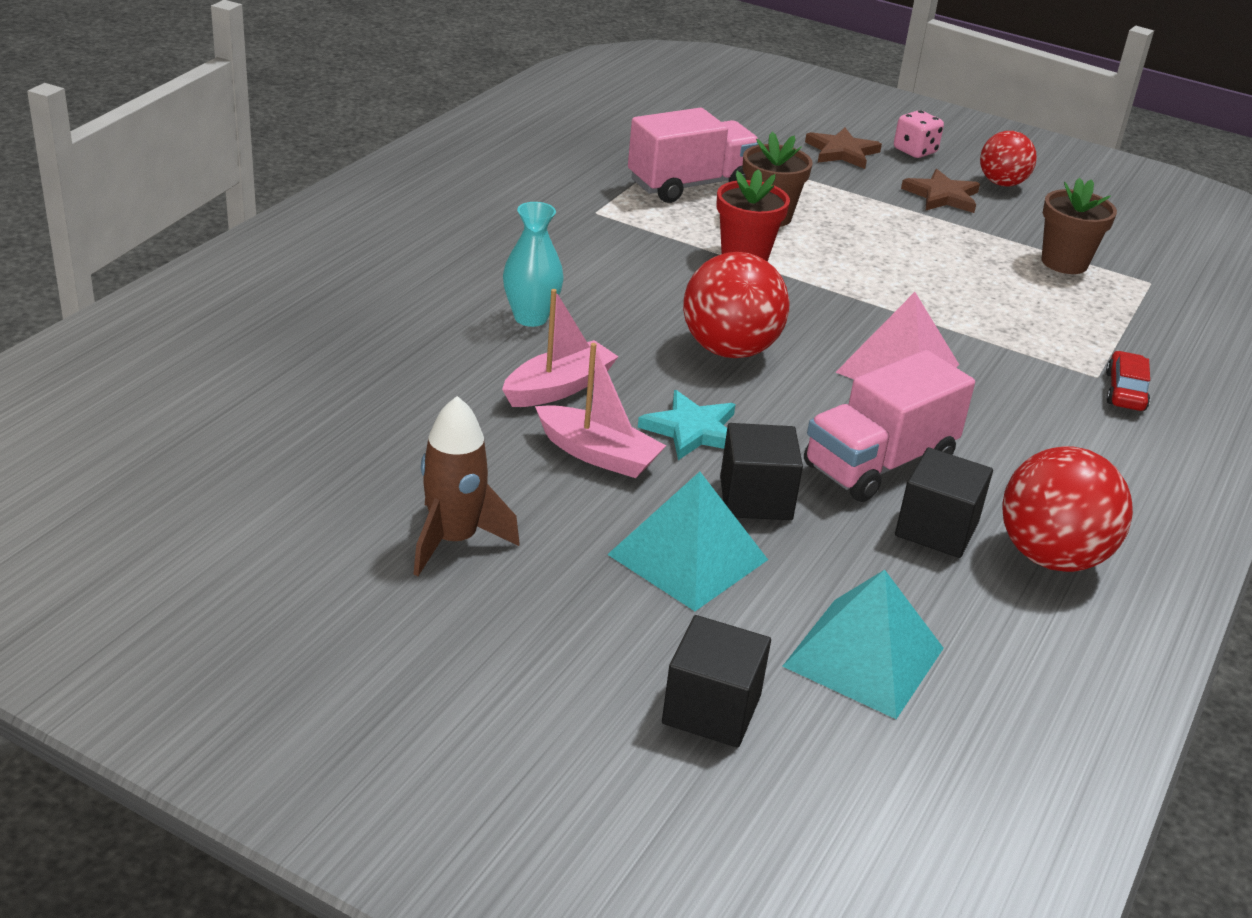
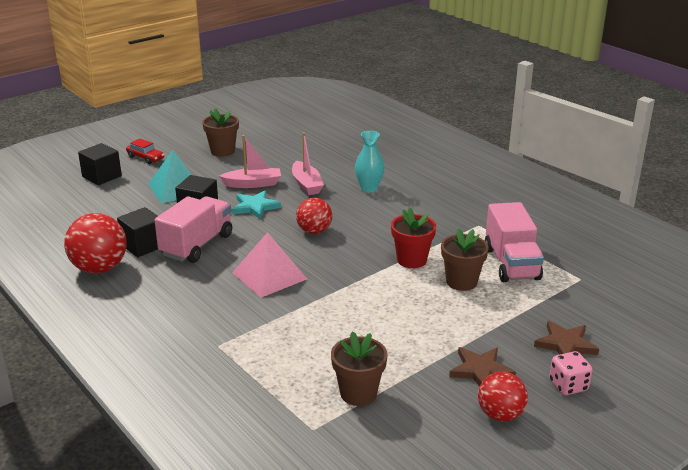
camera: 115 degrees right, 5 degrees down
(454, 540) = (222, 151): brown rocket -> brown flower pot
(598, 454) = (253, 184): pink boat -> pink boat turned 150 degrees counterclockwise
(729, 350) = (314, 231): red ball -> red ball, size x0.65
(864, 657) = (94, 208): turquoise pyramid -> none
(879, 464) = (197, 245): pink truck -> pink truck turned 45 degrees clockwise
(1125, 391) = (196, 349): red car -> red car (145, 158)

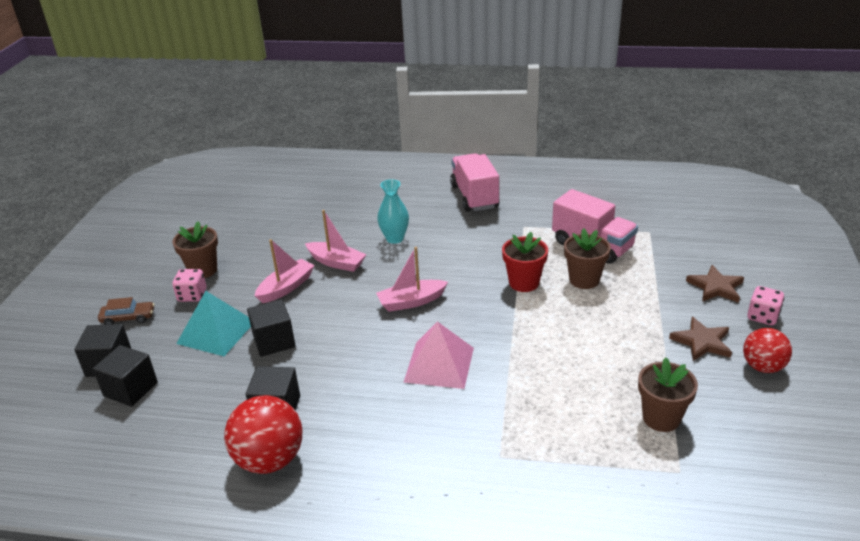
camera: 40 degrees left, 5 degrees up
(92, 194) = (130, 389): none -> black cube
(145, 158) = (128, 318): red car -> brown car
(195, 162) = (192, 295): none -> pink dice
(197, 245) = (329, 376): pink truck -> pink truck (474, 197)
(255, 207) = (324, 308): turquoise star -> none
(314, 231) = (411, 302): red ball -> pink boat

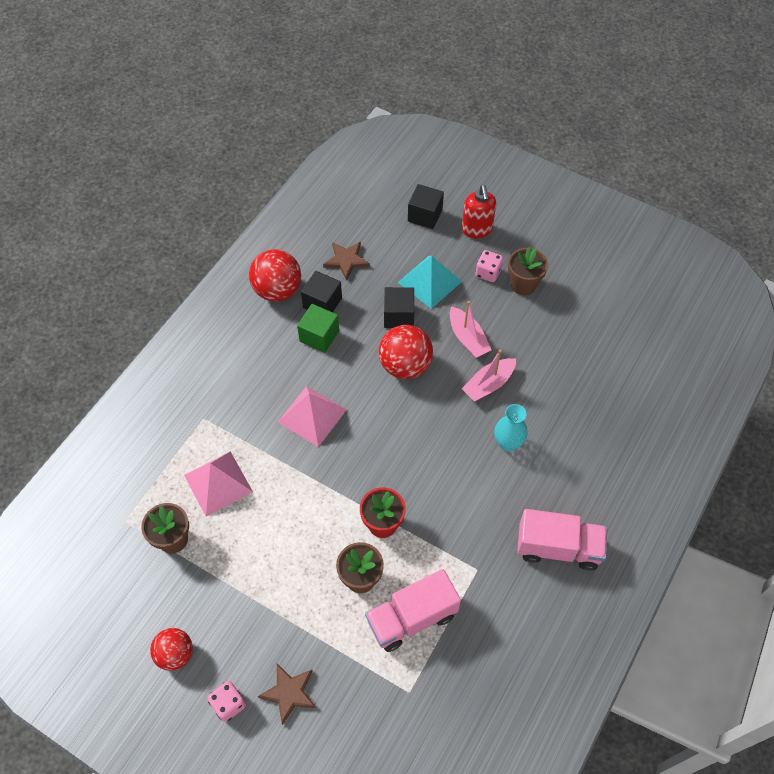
camera: 110 degrees right, 25 degrees up
(128, 318) = (477, 230): brown car -> red soap dispenser
(130, 389) = (389, 225): black cube -> none
(328, 395) = (319, 336): none -> green cube
(339, 318) = (405, 365): none -> red ball
(411, 302) = (400, 423): pink boat -> none
(570, 408) = (218, 483): none -> pink pyramid
(702, 342) = (228, 626): brown star -> brown star (346, 261)

